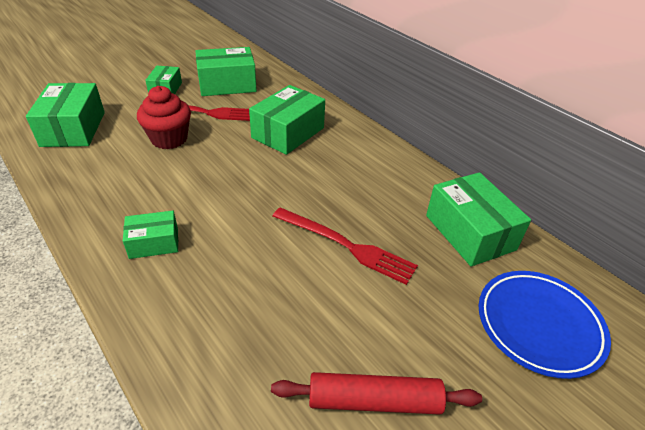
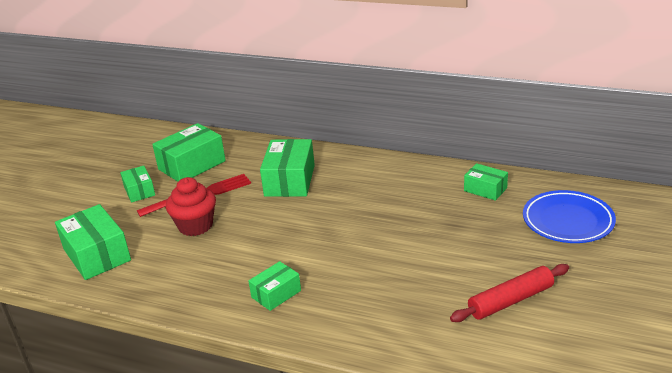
camera: 25 degrees left, 10 degrees down
(346, 246) = (413, 233): red fork -> none
(470, 232) = (485, 189): green box -> green box, size x0.58

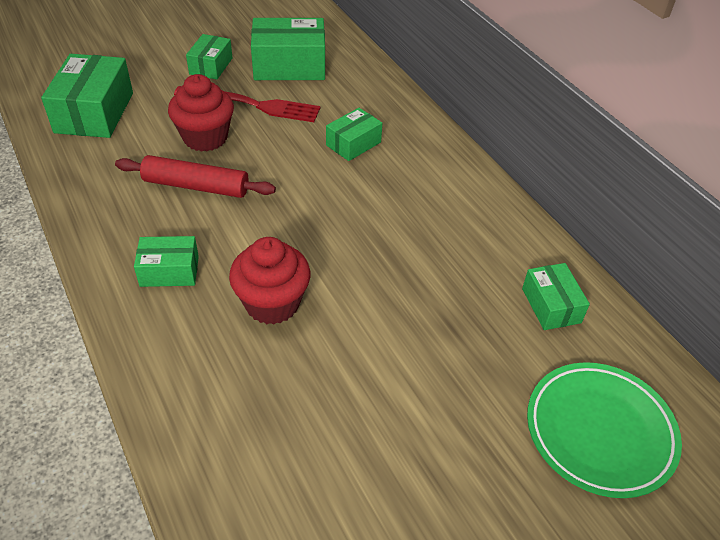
camera: 35 degrees right, 15 degrees up
(290, 180) = (353, 144): green box -> green box, size x0.58
(355, 271) = (272, 303): none -> red cupcake
(510, 300) = (379, 485): red rolling pin -> red rolling pin (196, 186)
(568, 221) = (599, 432): blue plate -> green plate

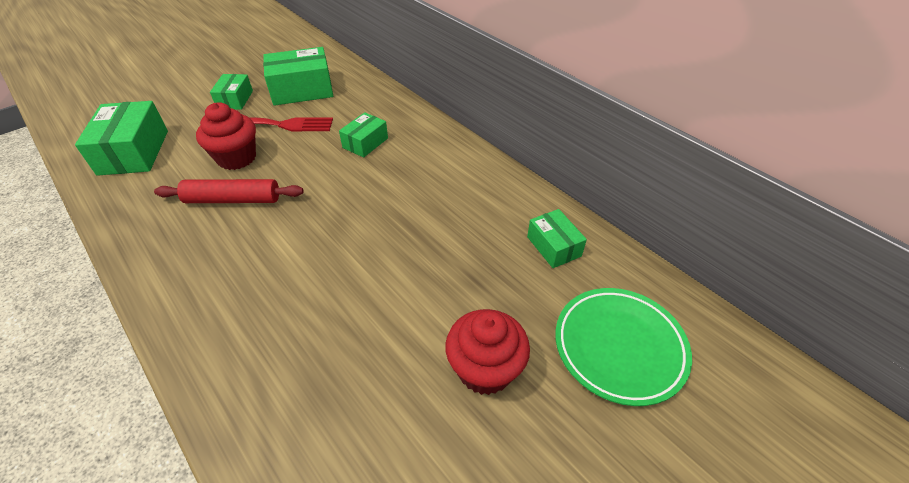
camera: 10 degrees left, 0 degrees up
(169, 271) = (216, 278): green box -> none
(272, 303) = (315, 290): red cupcake -> red cupcake (485, 369)

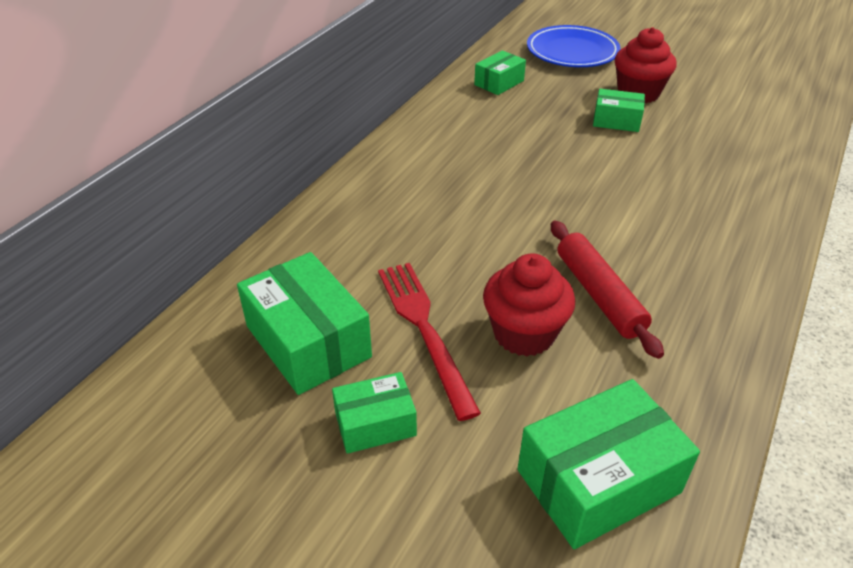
camera: 110 degrees left, 5 degrees down
(365, 143) = (418, 223): green box -> green box (616, 121)
(619, 347) = (572, 52): green plate -> blue plate

